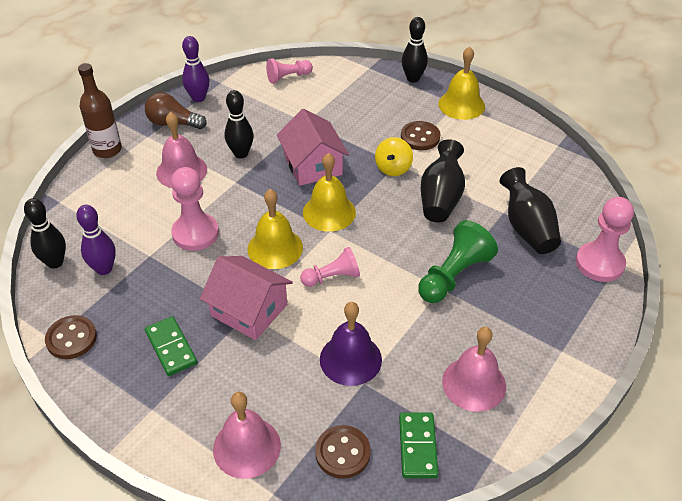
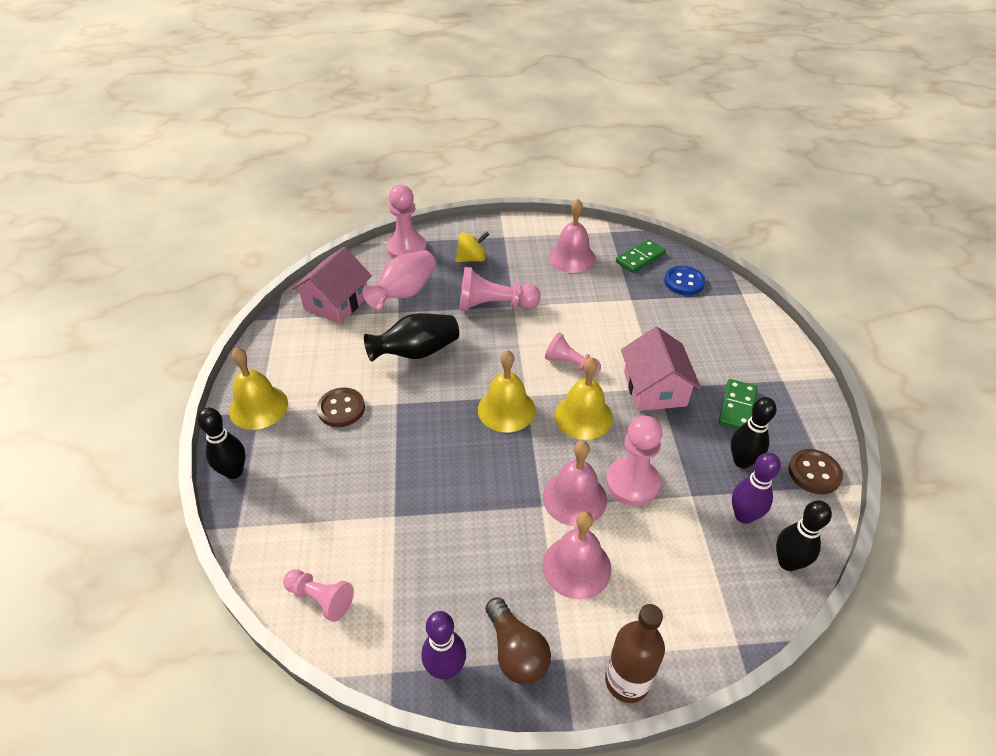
camera: 130 degrees left, 0 degrees up
(241, 153) = (499, 534): black bowling pin -> black bowling pin (742, 461)
(247, 447) = (737, 320): pink bell -> pink bell (574, 498)
(313, 165) = (458, 461): pink house -> pink house (336, 302)
(342, 453) = (684, 282): brown button -> blue button
(350, 359) = (623, 314): purple bell -> none
(393, 168) = (406, 402): yellow spinning top -> yellow spinning top (472, 259)
(454, 275) = (494, 305): green pawn -> pink pawn
(527, 228) = (404, 293): black vase -> pink vase

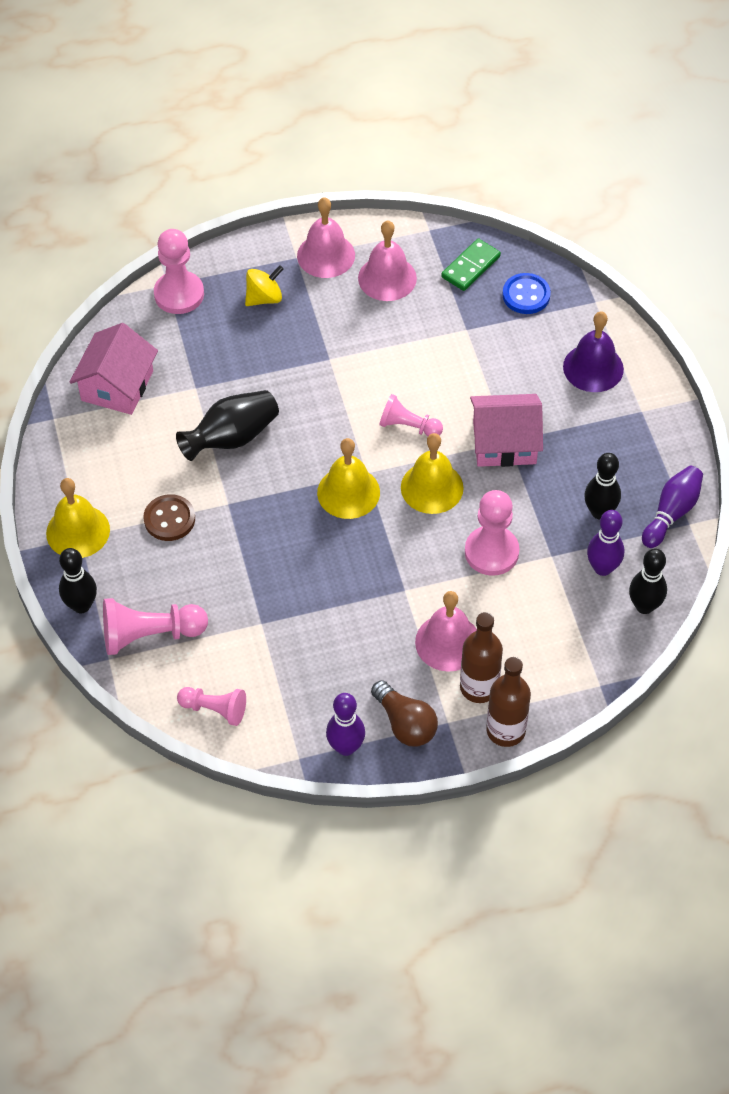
camera: 10 degrees left, 10 degrees up
(404, 293) = (195, 360): pink vase -> none
(494, 305) = (307, 362): pink pawn -> pink pawn (150, 635)
(574, 498) = (436, 577): pink bell -> pink bell (326, 255)
(603, 623) = (479, 687): none -> brown bottle
(655, 388) = (504, 442): pink house -> pink house turned 75 degrees counterclockwise
(737, 407) = (593, 451): green domino -> none
(739, 340) = (593, 368): none -> purple bell
(814, 473) = (671, 513): brown button -> purple bowling pin

